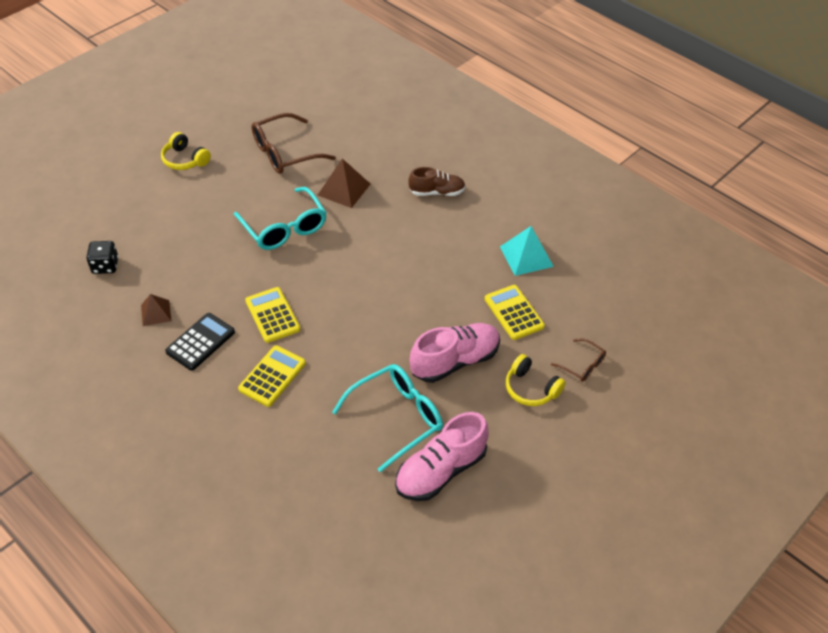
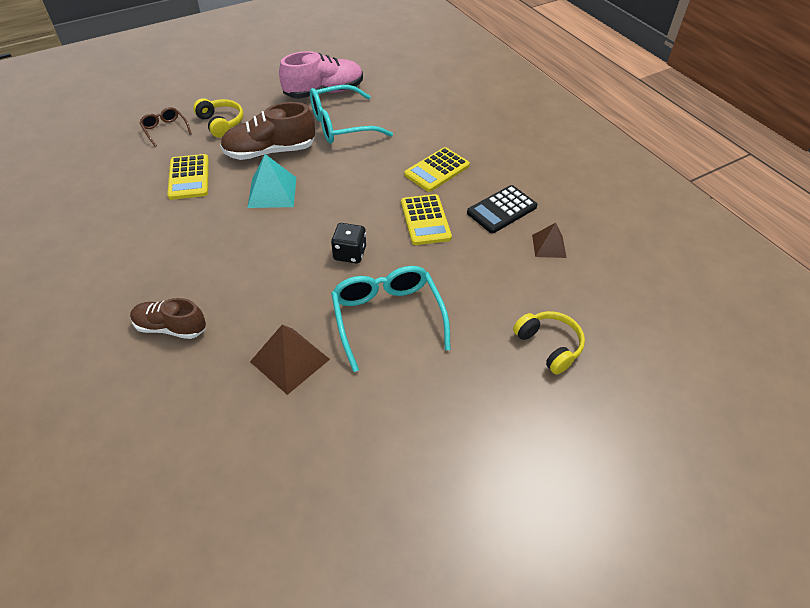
camera: 165 degrees left, 0 degrees up
(105, 266) = (615, 312): black dice -> black dice (349, 253)
(185, 160) = (516, 475): yellow headphones -> yellow headphones (549, 345)
(285, 152) = (351, 452): brown glasses -> none
(455, 361) = (270, 151): pink shoe -> brown shoe
(526, 256) = (131, 226): turquoise pyramid -> turquoise pyramid (272, 192)

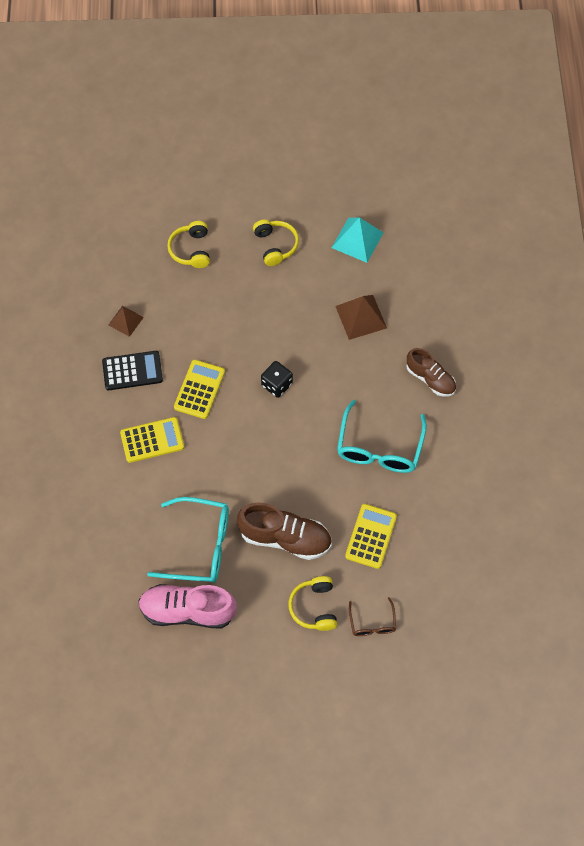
camera: 150 degrees left, 15 degrees up
(272, 192) = (306, 481): turquoise pyramid -> turquoise pyramid (357, 240)
(387, 318) = (281, 317): turquoise glasses -> turquoise glasses (379, 447)
(453, 400) = (275, 245): none -> yellow headphones

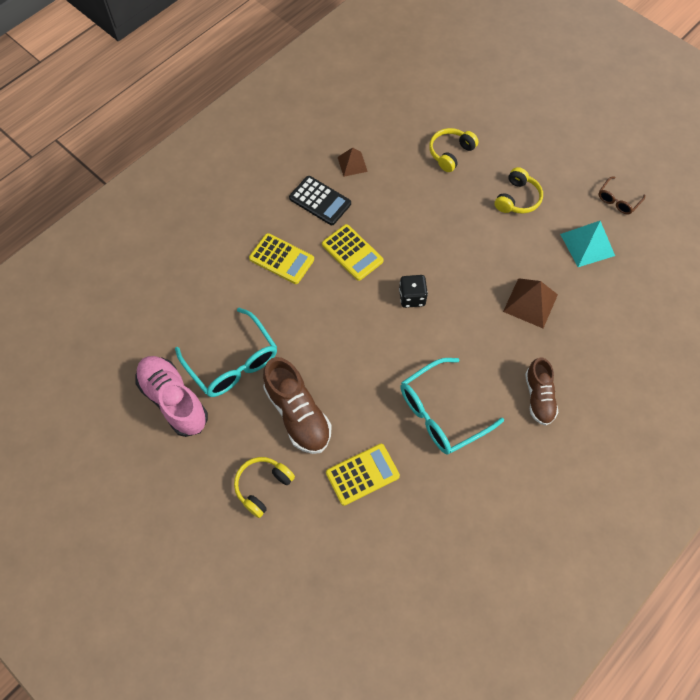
camera: 45 degrees right, 0 degrees up
(199, 389) = (352, 253): yellow calculator -> yellow calculator turned 75 degrees clockwise
(372, 622) = (292, 542): brown glasses -> brown glasses (618, 200)

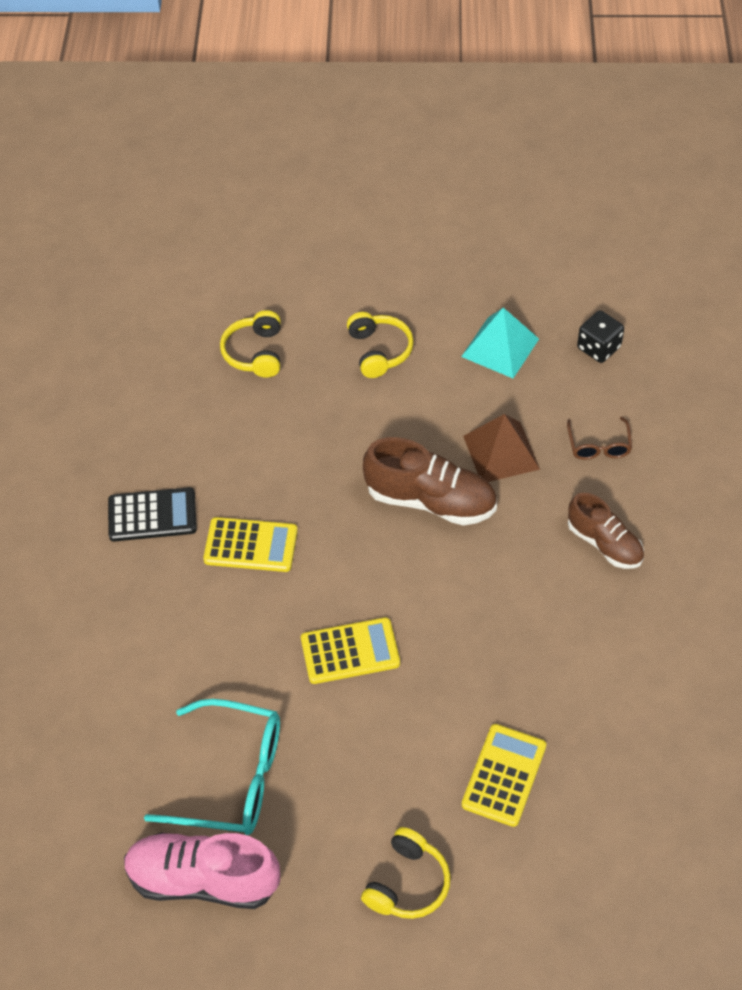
camera: 40 degrees left, 10 degrees down
(262, 486) = (407, 883): yellow headphones -> yellow headphones turned 150 degrees counterclockwise
(281, 259) = (172, 616): yellow calculator -> yellow calculator (350, 651)
(297, 414) = (367, 772): brown shoe -> brown shoe (430, 500)
(352, 164) = (149, 445): brown pyramid -> none
(412, 297) = (368, 543): black dice -> black dice (598, 348)
(442, 412) = (522, 640): turquoise glasses -> none
(618, 200) = (486, 278): brown glasses -> brown glasses (598, 445)

